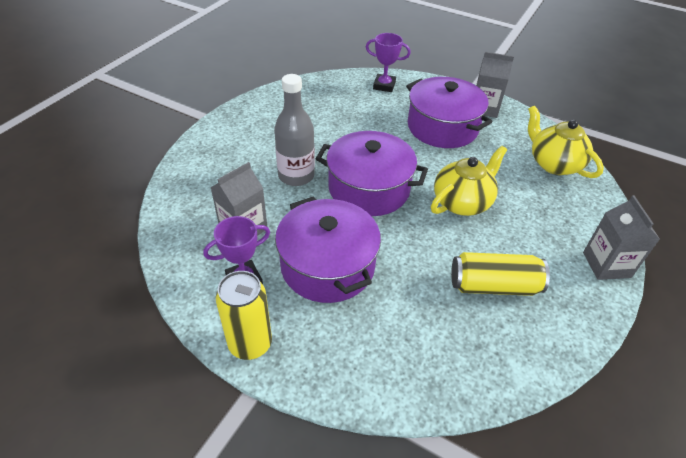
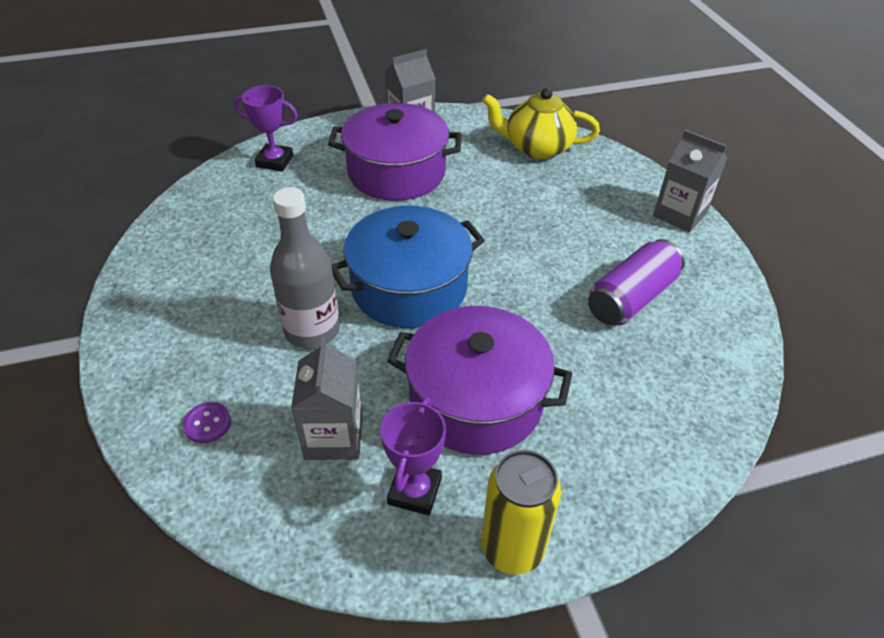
camera: 45 degrees left, 0 degrees up
(204, 183) = (207, 424): none -> purple button
(369, 188) = (409, 288): purple pot -> blue pot
(384, 86) = (275, 161): purple trophy -> purple trophy turned 45 degrees clockwise
(462, 202) = (511, 238): yellow teapot -> none
(494, 286) = (631, 298): yellow can -> purple can

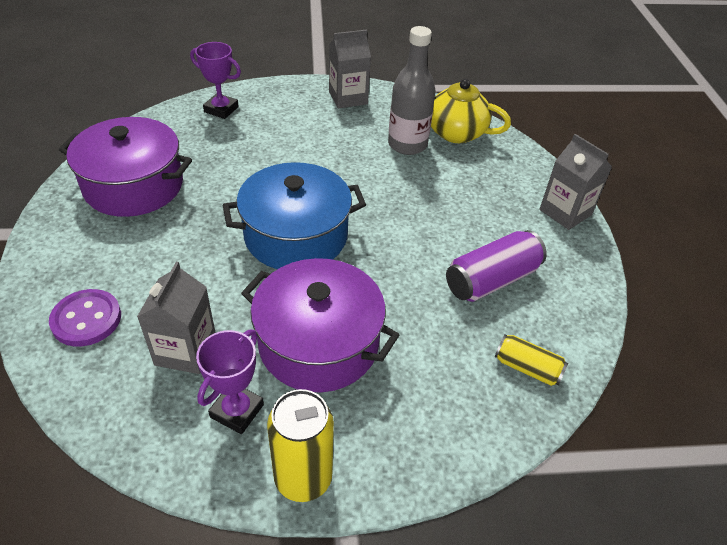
camera: 10 degrees right, 0 degrees up
(207, 424) = (86, 319): purple button -> purple button, size x1.69
(312, 330) = (200, 257): grey bottle -> grey bottle (407, 145)
(396, 172) = (321, 135): purple pot -> purple pot (134, 186)
(699, 384) = (527, 368): none -> yellow can

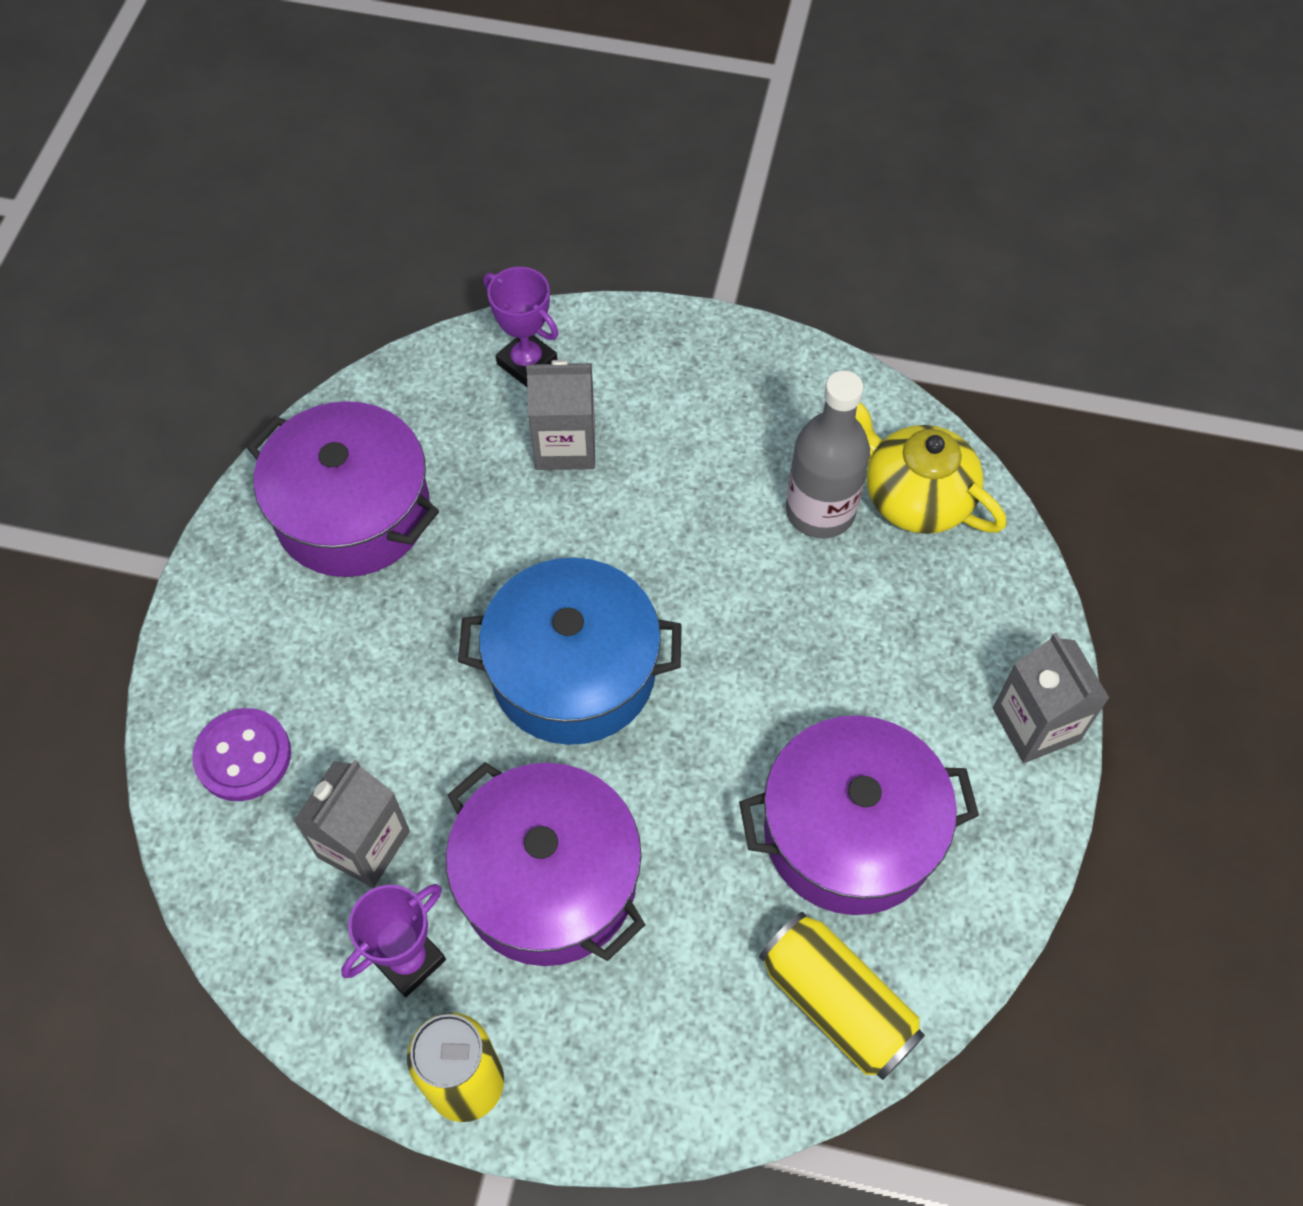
camera: 20 degrees right, 15 degrees up
(348, 98) = (754, 374): grey carton -> grey carton (565, 445)
(492, 280) = (850, 832): purple can -> purple pot
(527, 368) = (837, 1003): yellow can -> yellow can, size x1.65

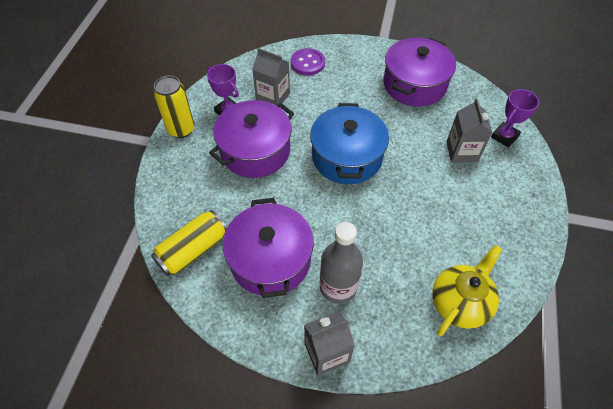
camera: 90 degrees right, 5 degrees down
(820, 511) = (444, 255): grey bottle -> grey bottle (338, 287)

